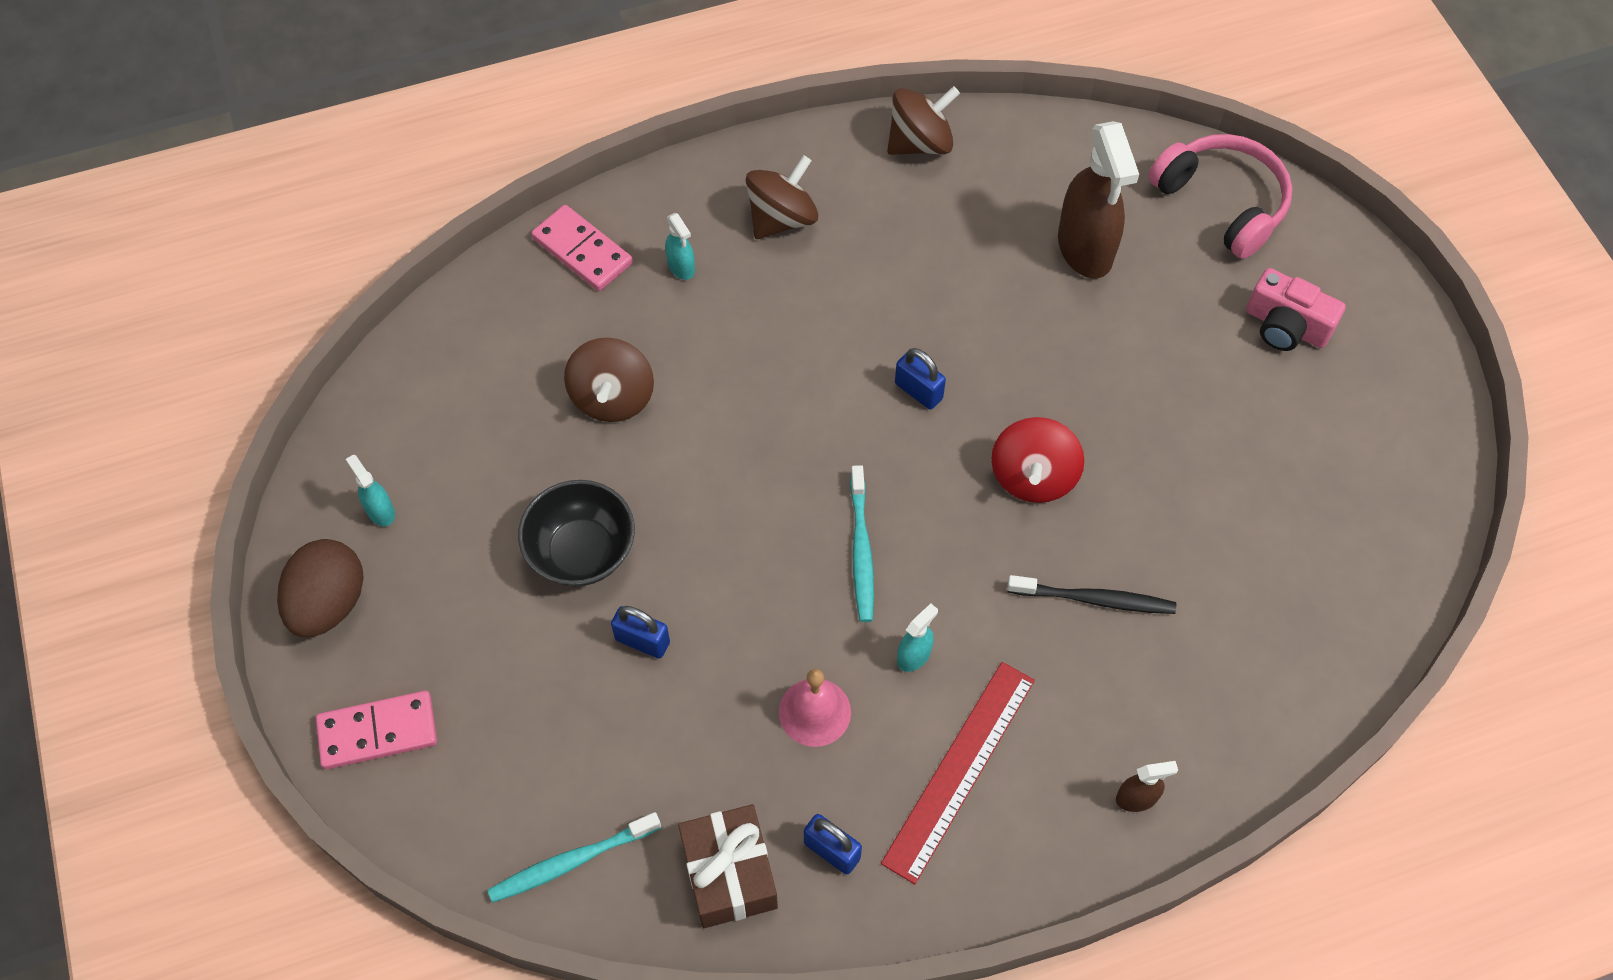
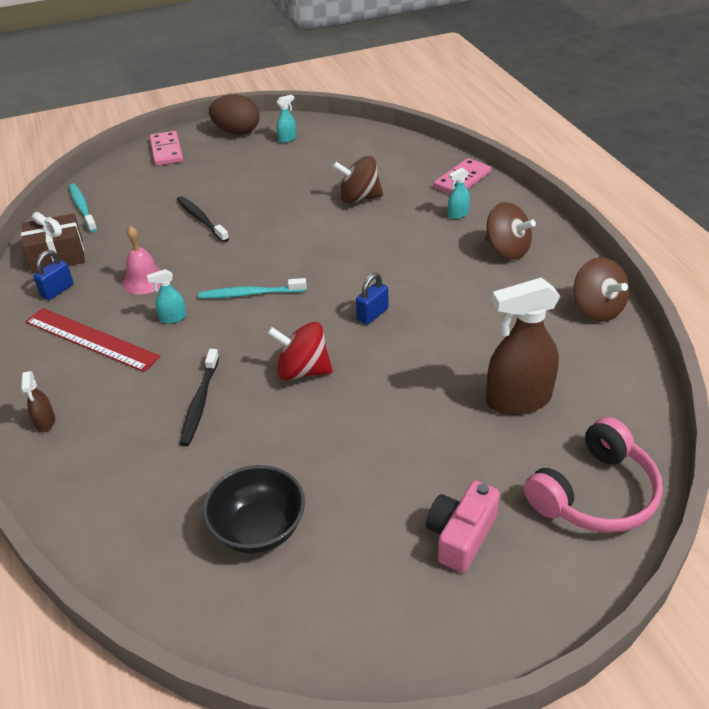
camera: 90 degrees right, 20 degrees down
(582, 551) = (259, 196): black bowl -> black bowl (258, 529)
(642, 641) = (201, 219): blue padlock -> black toothbrush
(914, 655) = (173, 318): turquoise spray bottle -> turquoise spray bottle turned 120 degrees clockwise

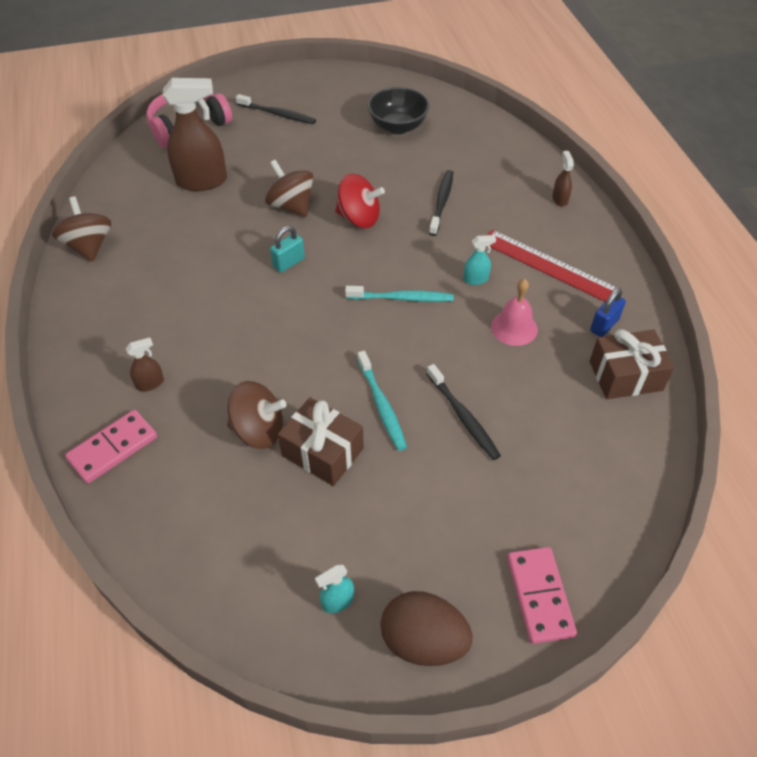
camera: 175 degrees left, 10 degrees up
(82, 208) = (629, 463): turquoise toothbrush -> turquoise toothbrush (382, 405)
(308, 192) = (322, 452): none -> brown gift
(372, 314) = (288, 263): blue padlock -> turquoise padlock
(458, 214) = (150, 383): turquoise spray bottle -> brown spray bottle
(461, 536) = (278, 114): pink camera -> black toothbrush
(506, 250) = (126, 322): brown spinning top -> brown spinning top (291, 206)

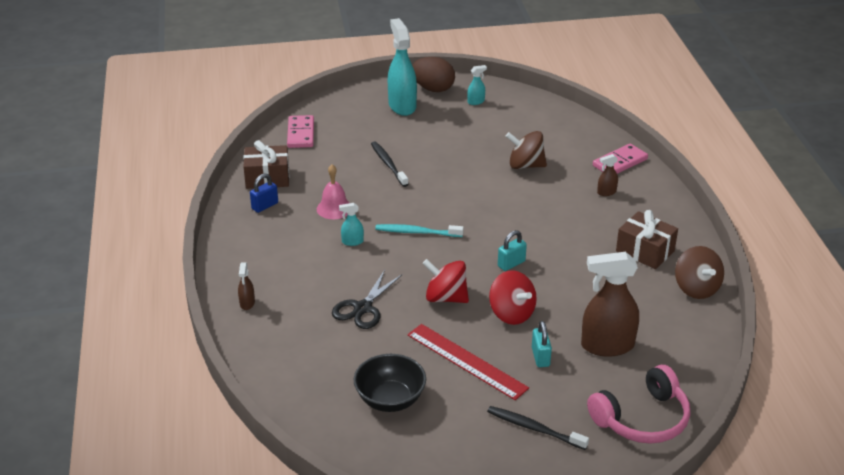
camera: 175 degrees left, 15 degrees down
(266, 167) = (540, 357): none -> turquoise padlock
(291, 206) = (511, 313): brown spinning top -> red spinning top
(322, 452) = (483, 154): brown gift -> brown gift (645, 251)
(382, 405) = (442, 172): turquoise toothbrush -> none
(442, 202) = (363, 308): black toothbrush -> black scissors
(472, 574) = (402, 106): none -> turquoise spray bottle
(539, 596) = (369, 98): pink domino -> pink domino (301, 134)
(548, 266) = (287, 248): red ruler -> red ruler (466, 361)

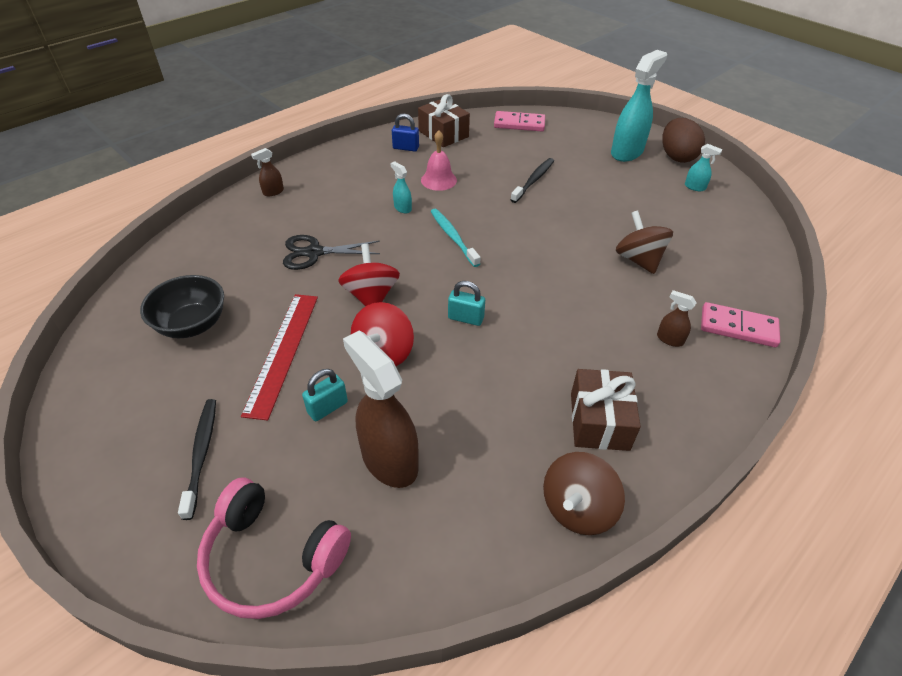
camera: 55 degrees right, 10 degrees up
(301, 134) = (519, 124): pink domino -> pink domino turned 45 degrees clockwise

